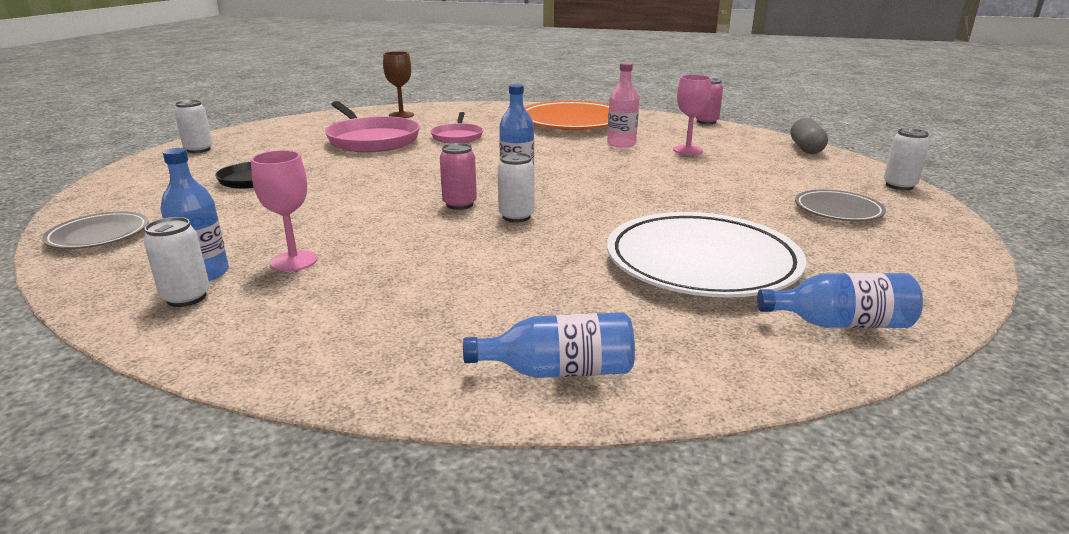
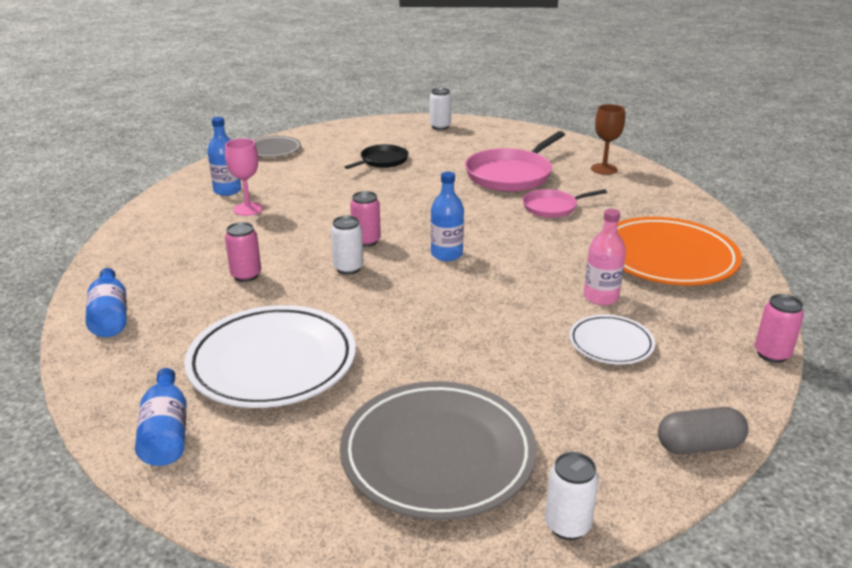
camera: 75 degrees right, 5 degrees up
(186, 298) = (197, 195): white can -> none
(496, 269) = (246, 275): none -> pink can
(688, 150) = (611, 343): pink goblet -> white plate
(838, 210) = (438, 455): grey plate -> grey plate, size x1.92

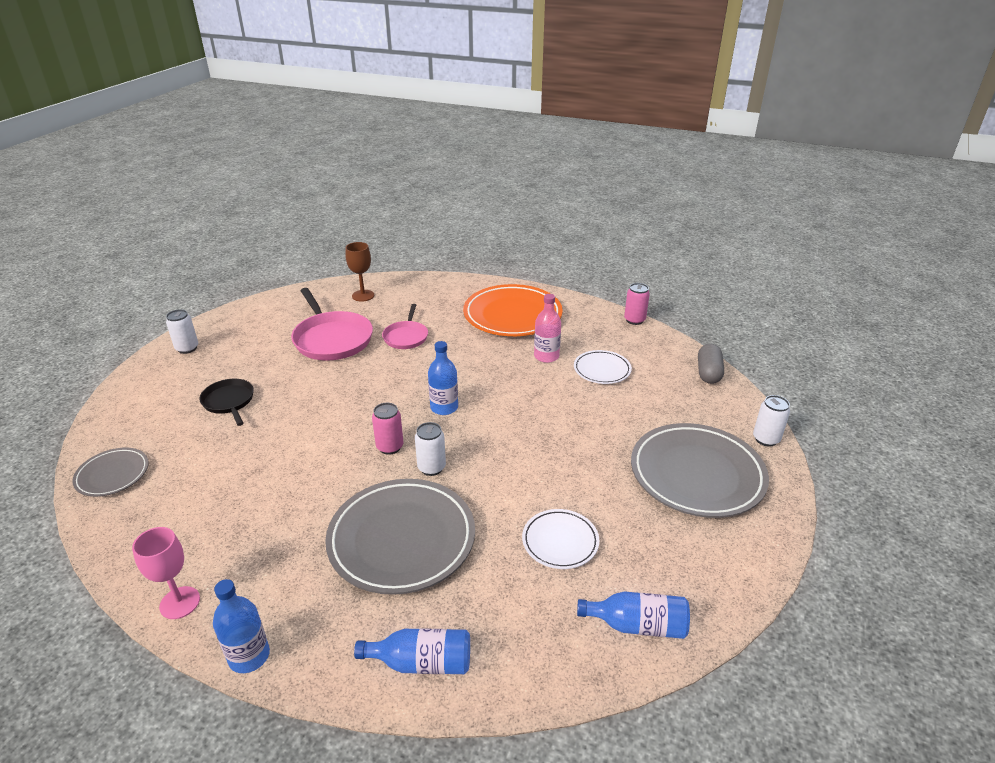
camera: 70 degrees left, 5 degrees up
(227, 190) = (189, 530): blue bottle -> blue bottle (249, 656)
(246, 275) = (402, 539): pink can -> grey plate
(248, 209) = (254, 518): pink goblet -> pink goblet (180, 602)
(272, 362) = (560, 541): white plate -> white plate, size x0.52

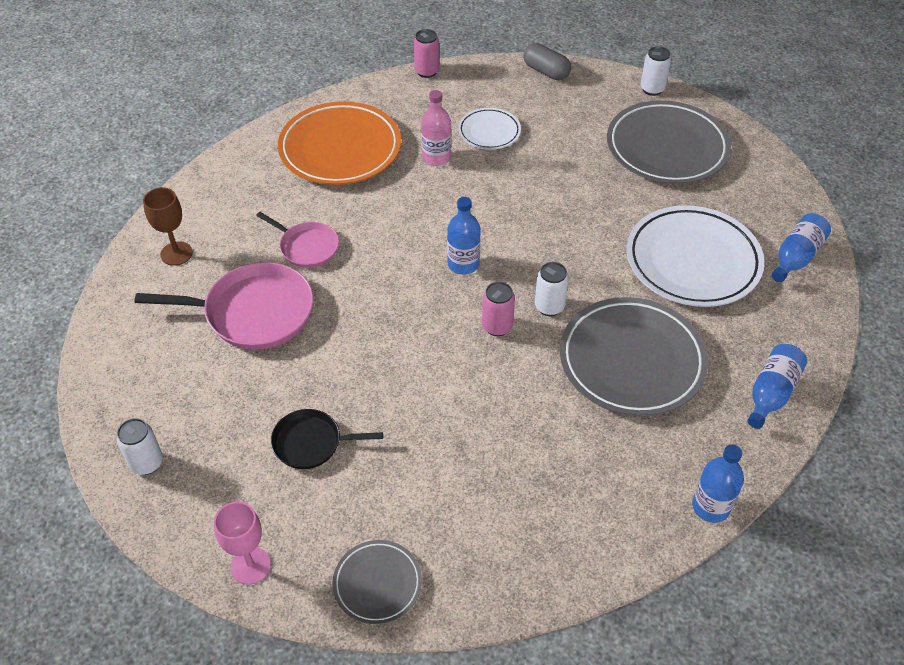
camera: 60 degrees left, 15 degrees up
(180, 602) = (620, 548): pink goblet -> pink goblet (250, 565)
(560, 541) = (692, 261): white plate -> white plate, size x1.92

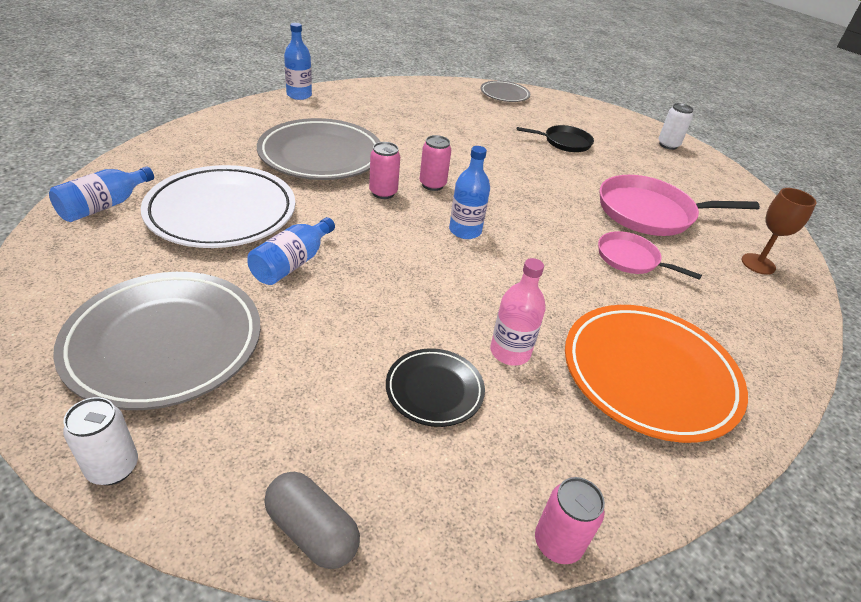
camera: 175 degrees right, 10 degrees down
(250, 565) = (578, 106): pink goblet -> none
(489, 132) = (434, 390): white plate -> black plate
(549, 307) = (383, 193): white can -> pink can
(771, 393) = (217, 130): blue bottle -> blue bottle (292, 263)

